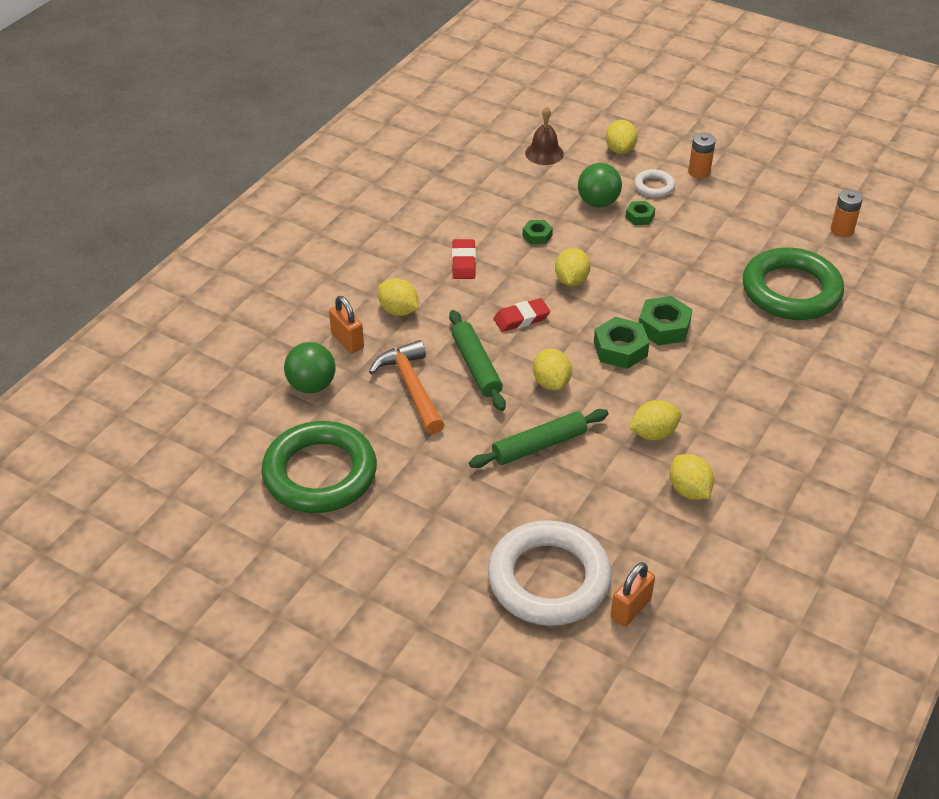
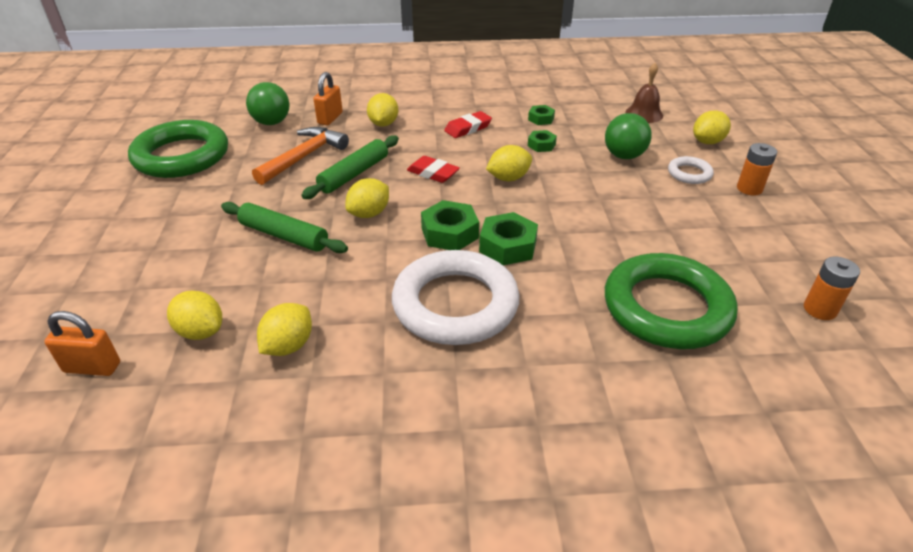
camera: 55 degrees right, 5 degrees down
(549, 579) = (113, 301): white ring -> white ring (455, 304)
(639, 216) = (638, 181): green nut -> green nut (541, 119)
(653, 433) = (353, 293): yellow lemon -> yellow lemon (201, 331)

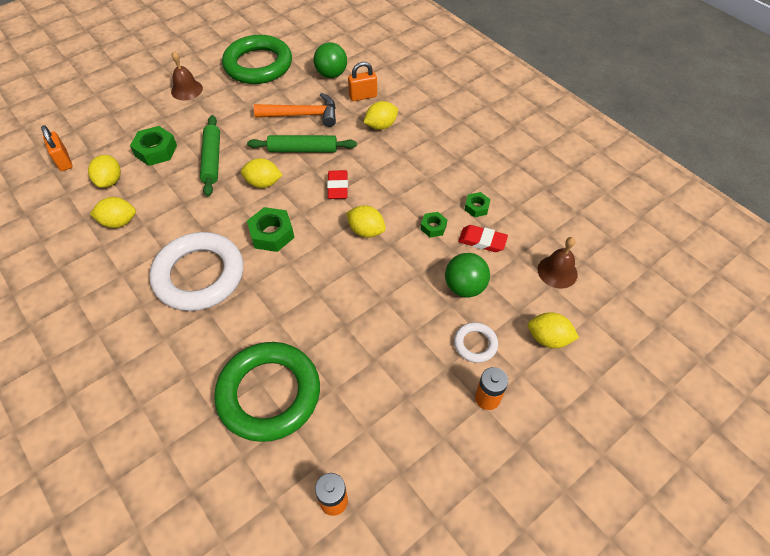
camera: 55 degrees right, 15 degrees up
(135, 216) = (186, 90): none -> brown bell
(468, 128) = (418, 172): red eraser -> red eraser (482, 241)
(508, 246) = (279, 272): green nut -> green nut (156, 150)

